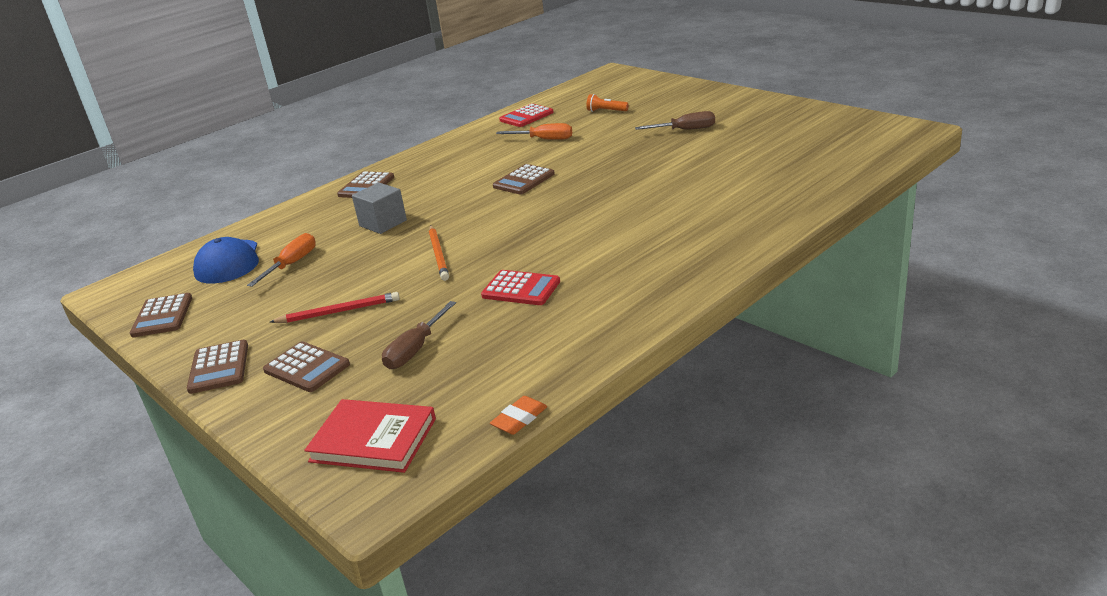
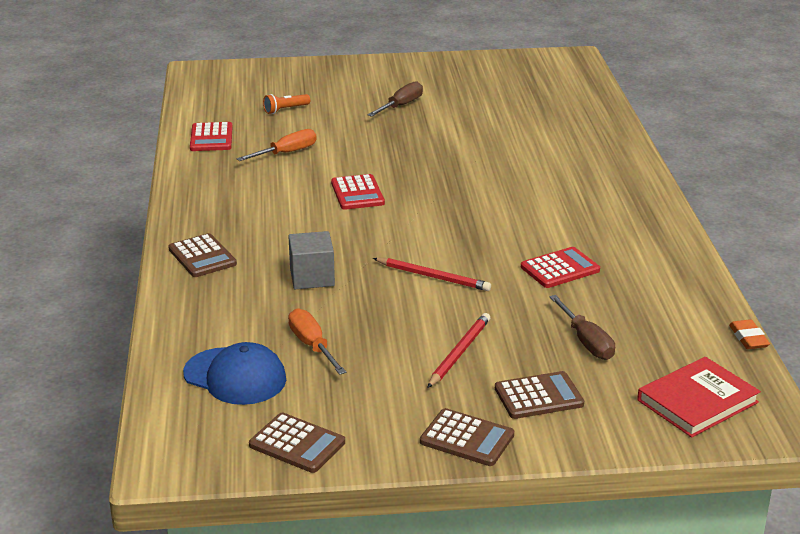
camera: 55 degrees left, 0 degrees up
(439, 255) = (433, 277): orange pencil -> red pencil
(524, 180) = (357, 193): brown calculator -> red calculator

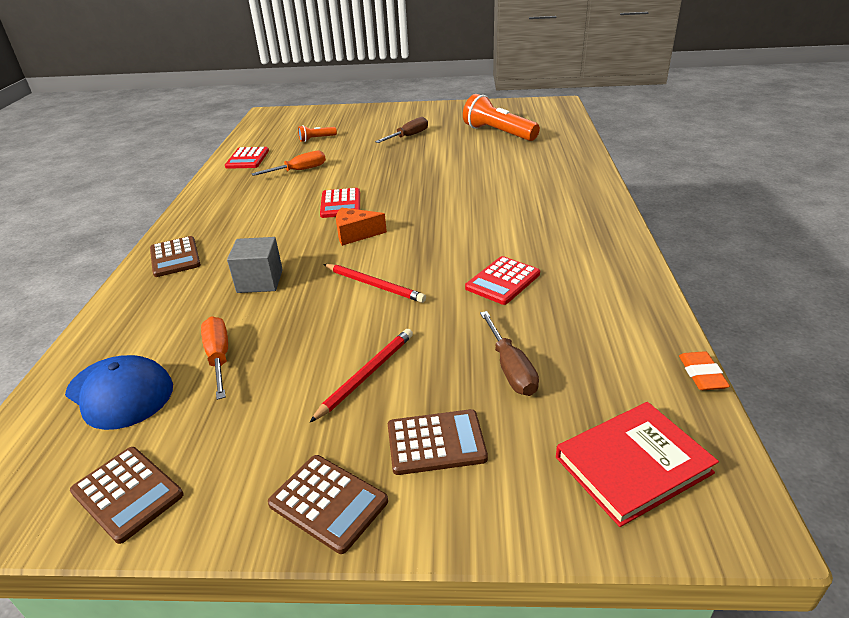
camera: 10 degrees right, 5 degrees up
(390, 227) = (355, 234): none -> orange cheese
(510, 100) = (498, 133): none -> orange flashlight
(560, 269) = (502, 281): red calculator -> red calculator turned 150 degrees clockwise

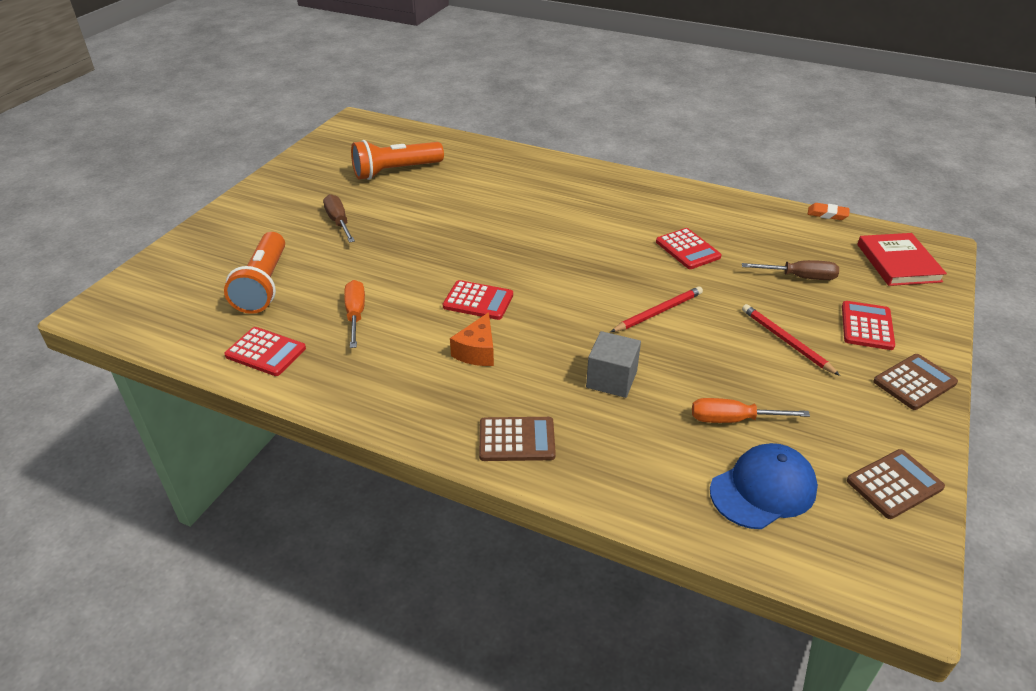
camera: 70 degrees left, 5 degrees up
(316, 139) = (264, 285): orange flashlight -> orange flashlight, size x2.07
(355, 234) = (556, 304): orange cheese -> orange cheese (477, 351)
(436, 442) = (867, 326): brown calculator -> red calculator

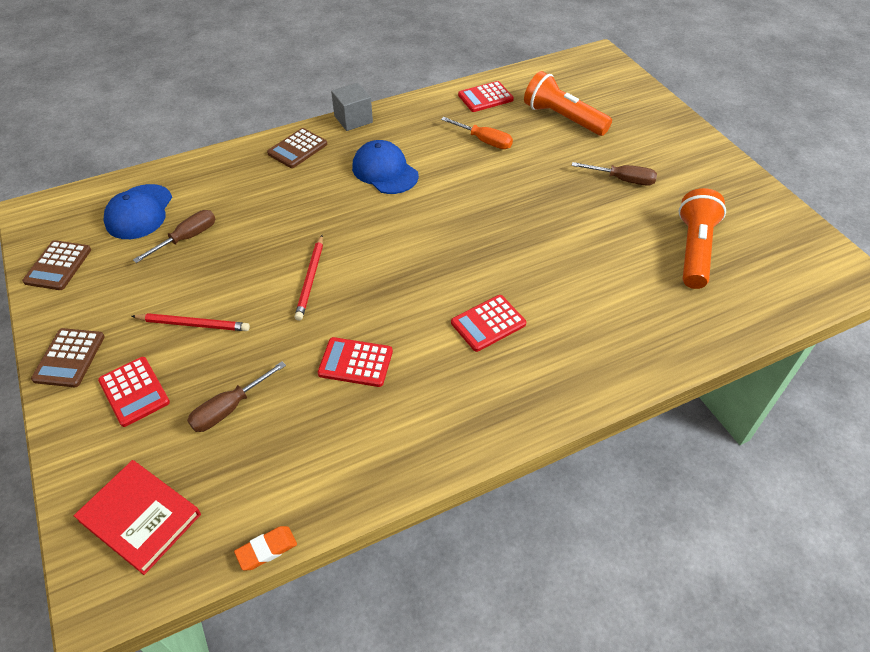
camera: 130 degrees right, 10 degrees up
(477, 351) = (385, 171): orange cheese -> blue cap
(478, 301) = (435, 198): red calculator -> red calculator (488, 323)
(611, 379) = (286, 211): grey cube -> grey cube (353, 119)
(732, 419) = (187, 238): orange screwdriver -> brown screwdriver

